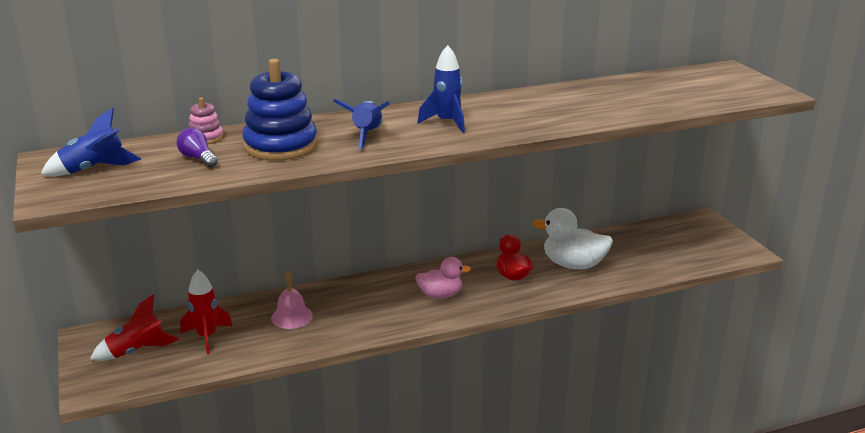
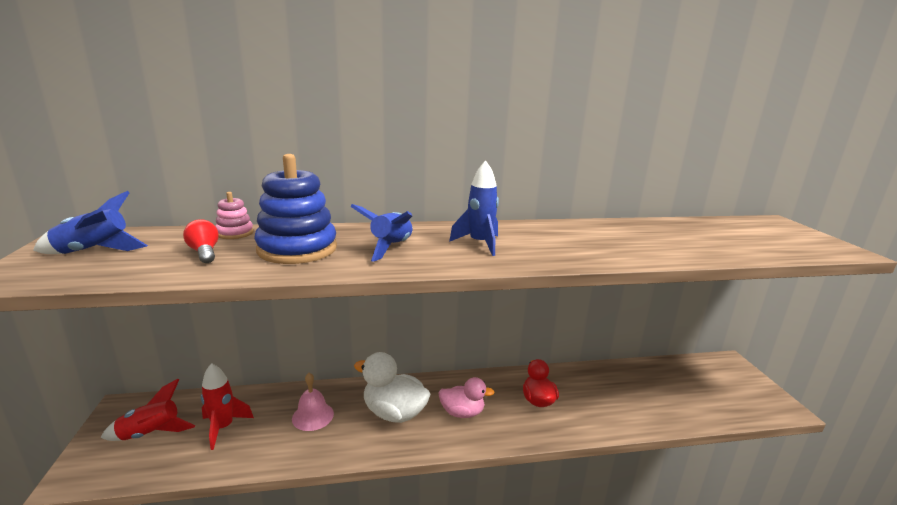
camera: 10 degrees right, 5 degrees down
(198, 159) = (204, 252): purple light bulb -> red light bulb
(573, 265) = (600, 396): white duck -> white duck (394, 413)

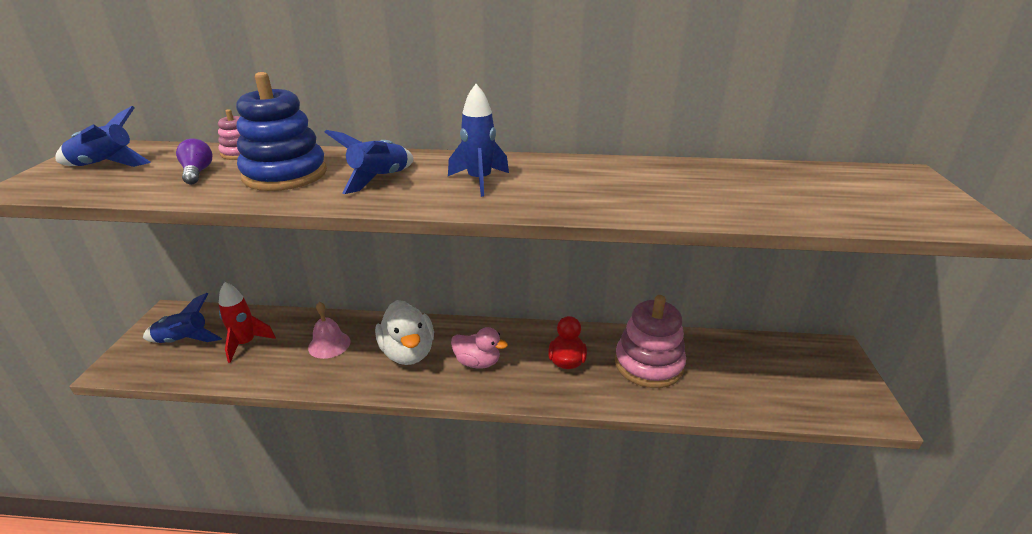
camera: 15 degrees right, 10 degrees up
(151, 434) = (184, 340): red rocket -> blue rocket
(204, 252) = (197, 173): red light bulb -> purple light bulb
(394, 413) = (408, 353): white duck -> white duck turned 150 degrees counterclockwise
(604, 393) = (648, 364): none -> pink stacking toy

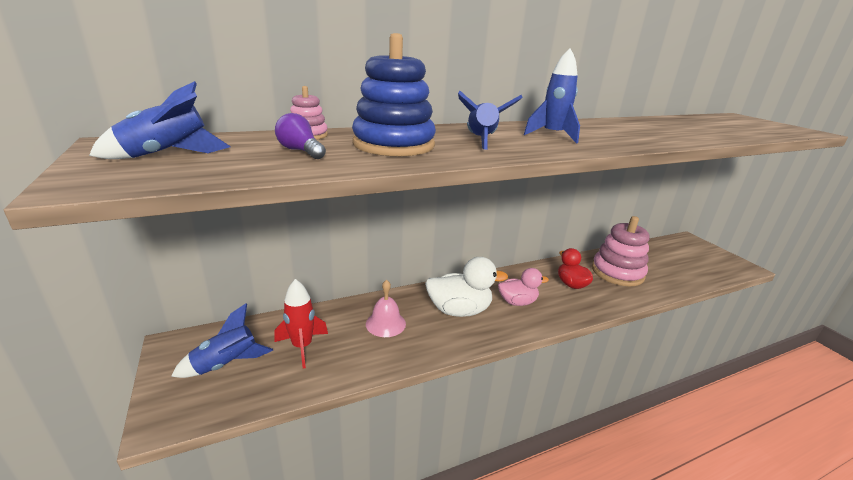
camera: 30 degrees left, 5 degrees down
(408, 353) = (459, 310): white duck -> white duck turned 45 degrees counterclockwise

